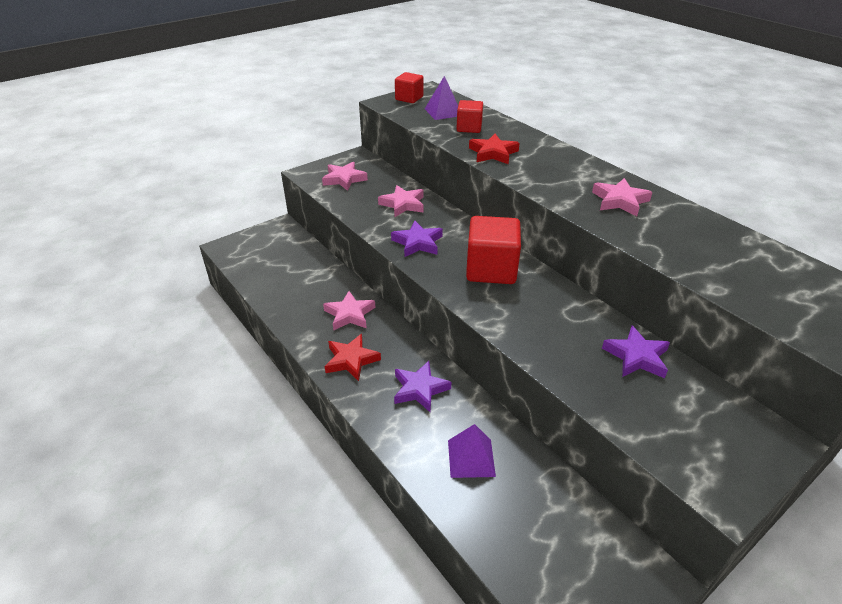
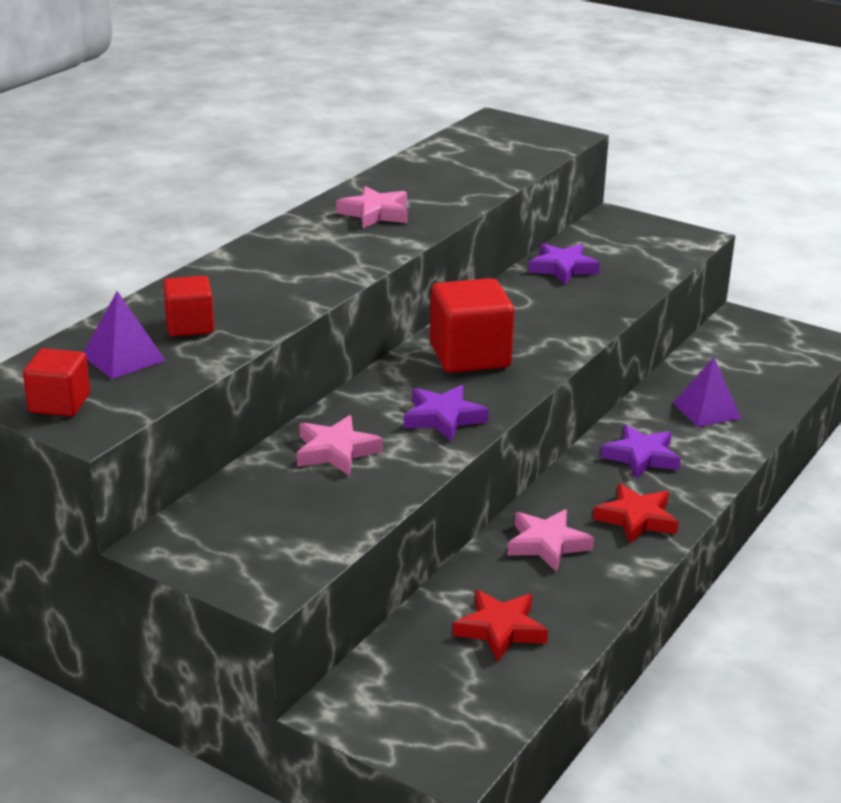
camera: 110 degrees left, 10 degrees down
(344, 179) = (273, 535): pink star -> none
(493, 153) = (281, 297): red star -> red star (500, 629)

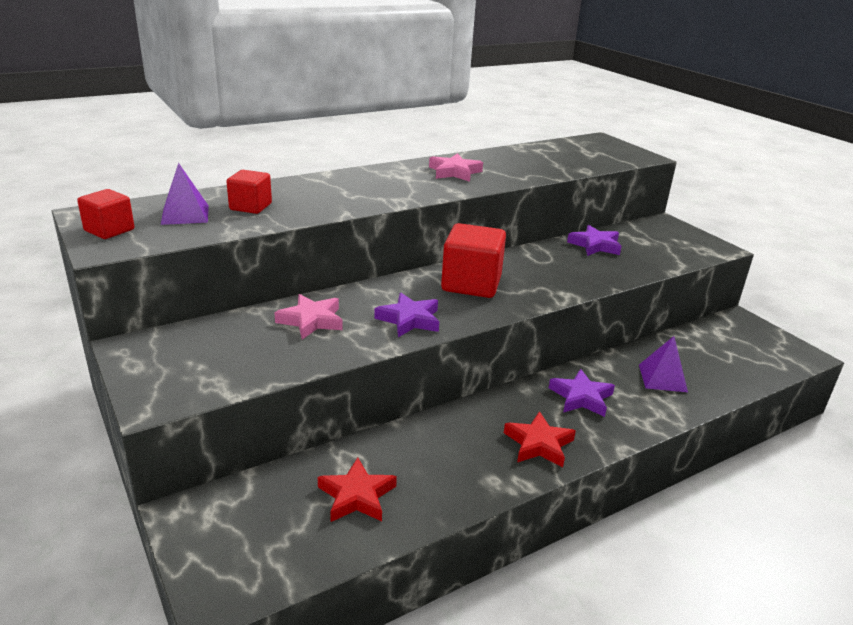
camera: 25 degrees right, 0 degrees up
(547, 544) = (451, 440): pink star -> none

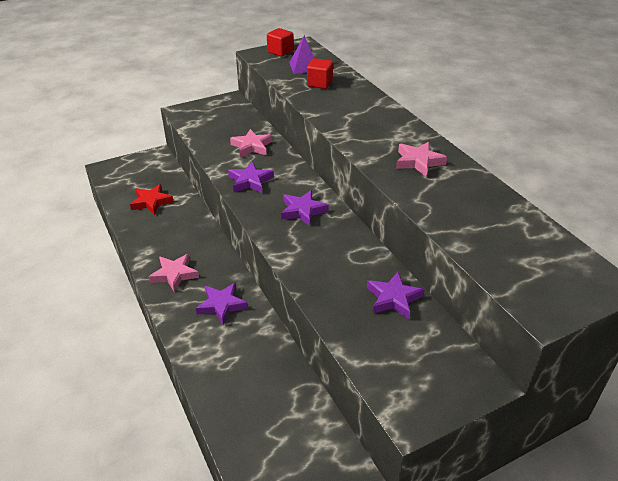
camera: 95 degrees right, 10 degrees up
(471, 284) = (302, 211): red cube -> purple star
(539, 444) = (174, 274): red star -> pink star
(662, 378) = (242, 365): purple pyramid -> none

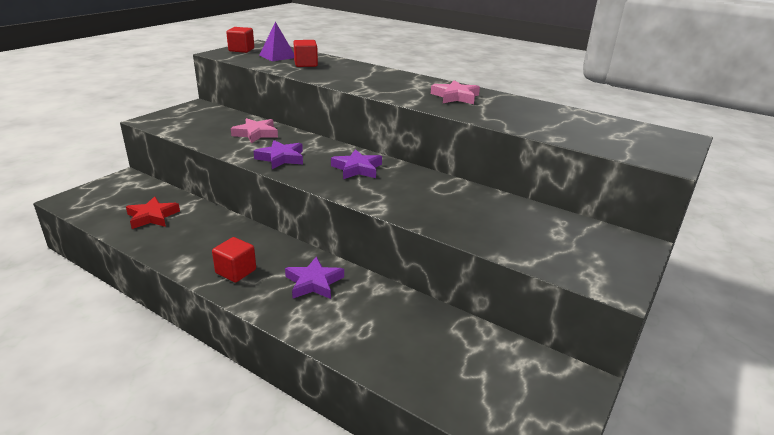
camera: 30 degrees left, 10 degrees down
(174, 274) = (236, 271): pink star -> red cube
(393, 298) = (505, 209): purple star -> none

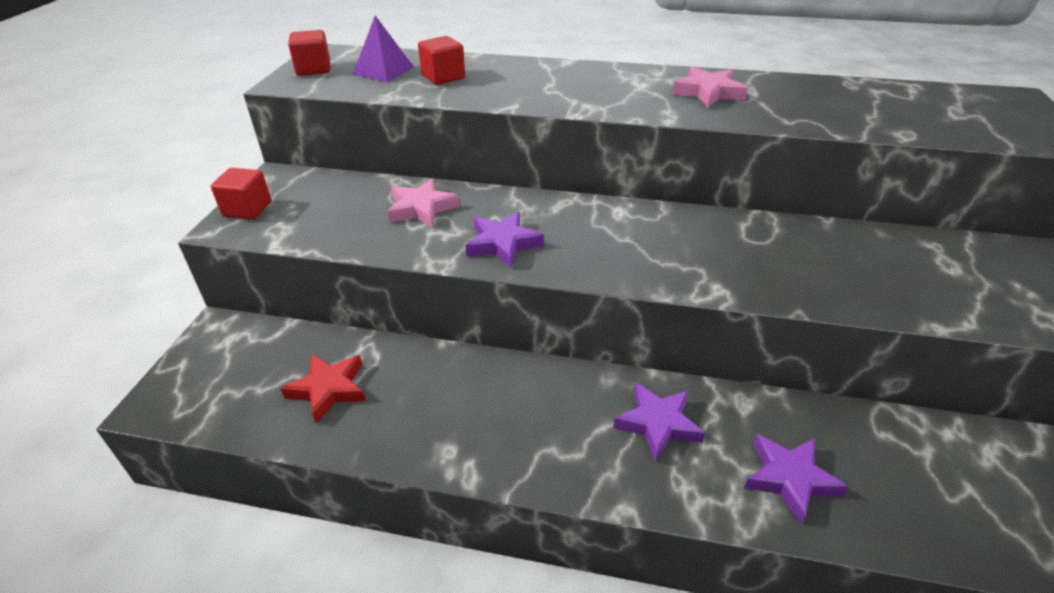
camera: 20 degrees left, 10 degrees up
(236, 271) = (540, 445): red cube -> red cube (247, 209)
(357, 169) = (622, 232): purple star -> purple star (789, 479)

